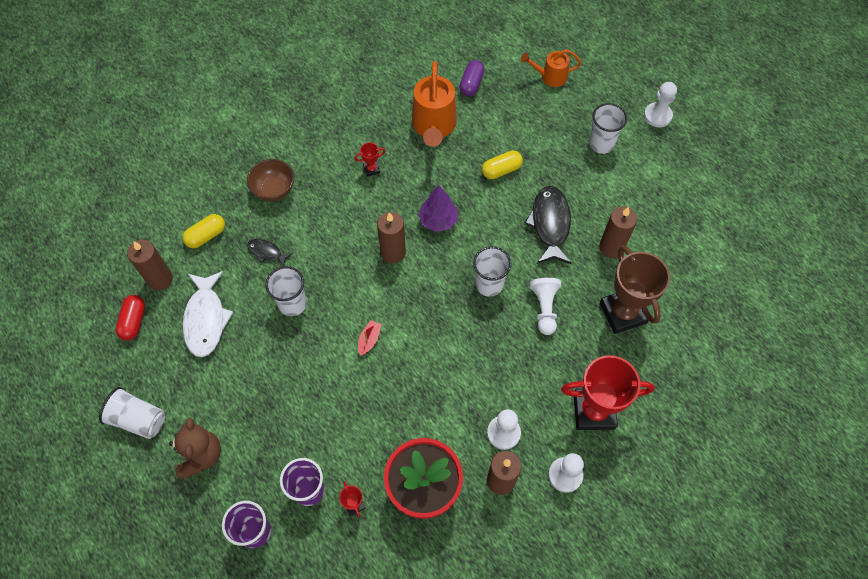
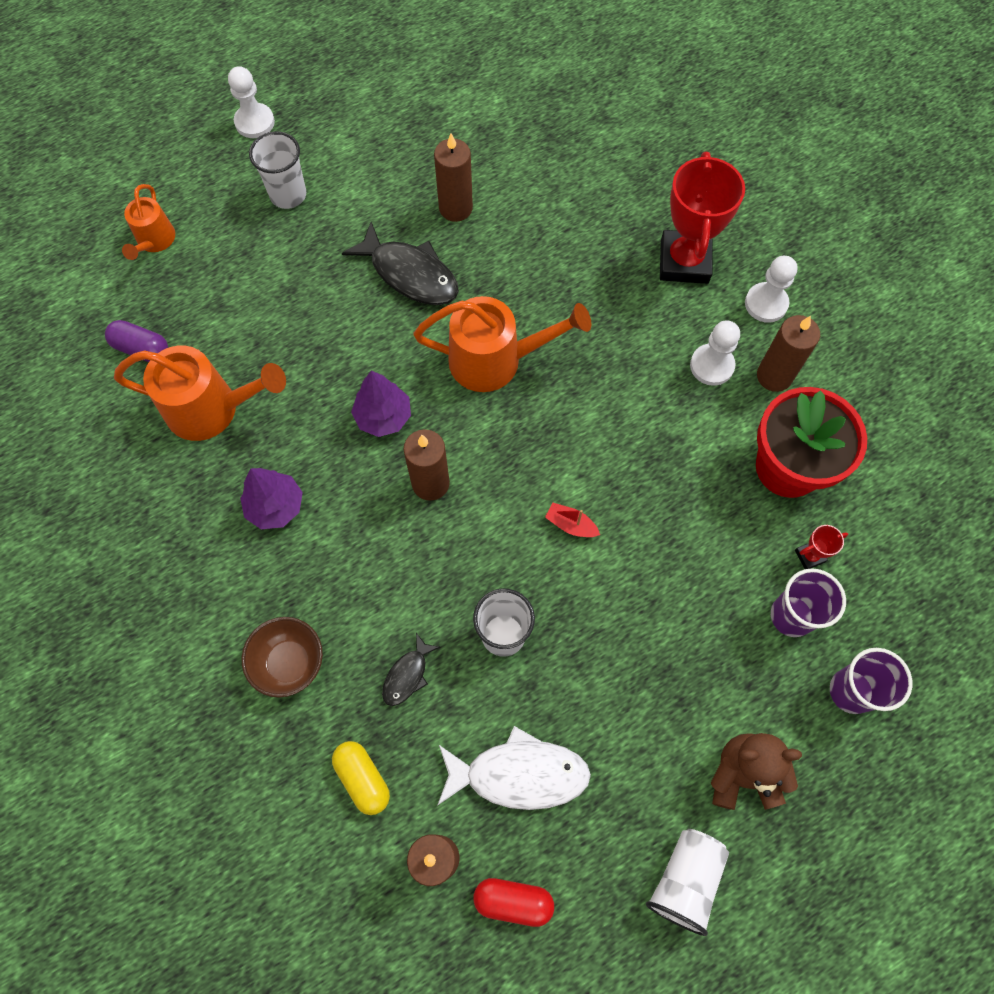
camera: 85 degrees left, 5 degrees up
(371, 169) = (275, 506): red trophy -> purple tree
(489, 284) = (496, 360): white cup -> orange watering can
(501, 170) = (310, 324): yellow capsule -> none
(544, 308) = (539, 297): white pawn -> none
(550, 224) = (410, 274): black fish -> black fish turned 150 degrees counterclockwise
(623, 313) = (553, 210): brown trophy -> none

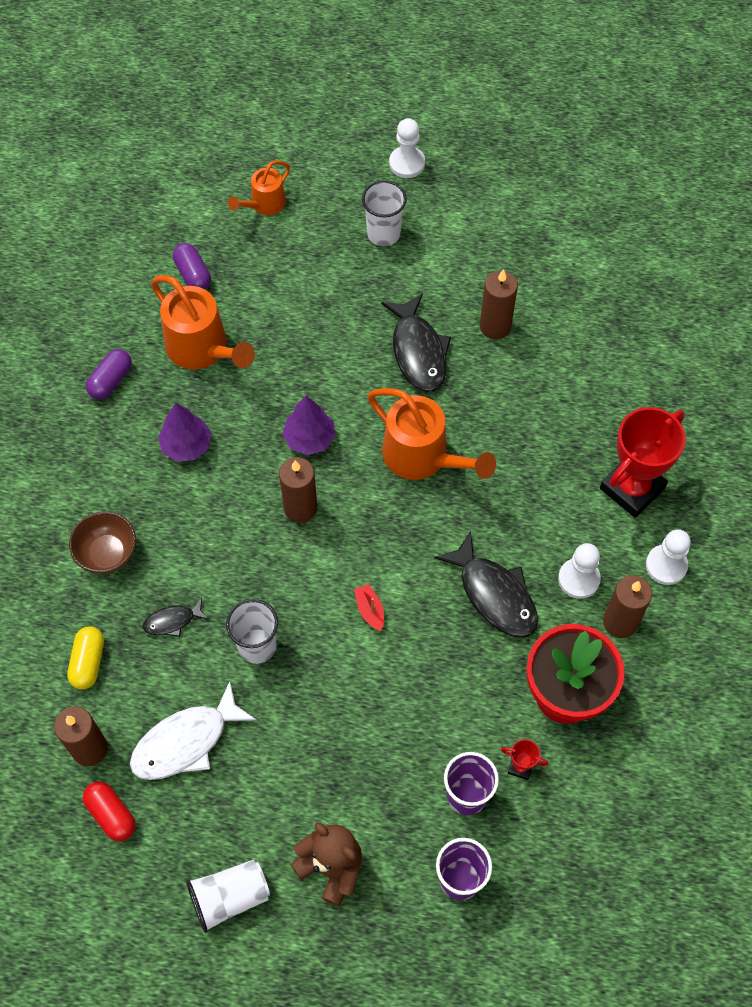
camera: 40 degrees right, 5 degrees down
(148, 501) = (111, 381): none -> purple capsule
(519, 774) = (186, 741): white fish -> white fish turned 105 degrees clockwise
(659, 430) = (494, 594): none -> black fish

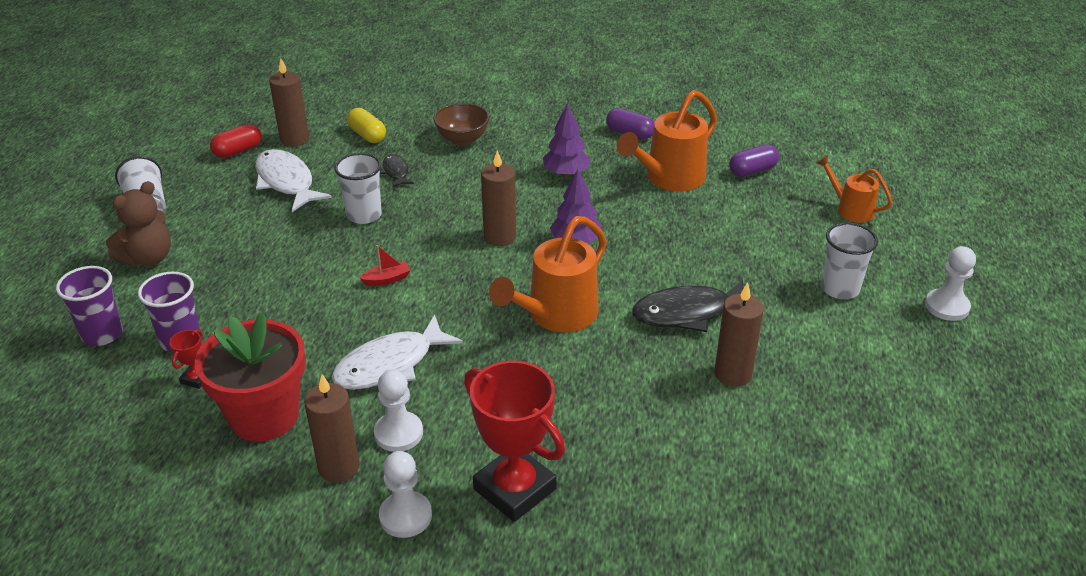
camera: 90 degrees right, 25 degrees down
(88, 662) = (367, 135): yellow capsule -> yellow capsule turned 45 degrees clockwise
(494, 594) = (390, 364): black fish -> white fish

